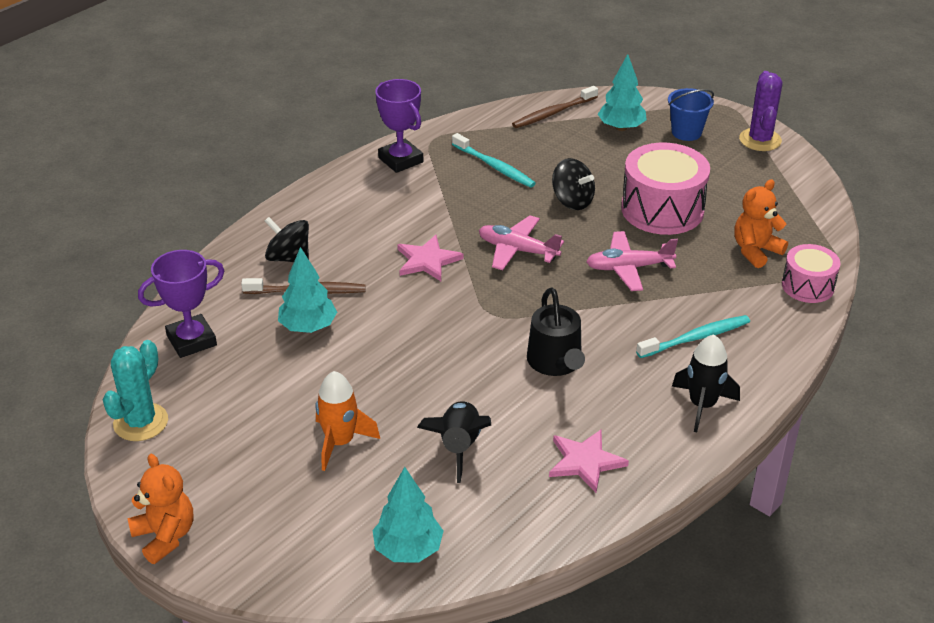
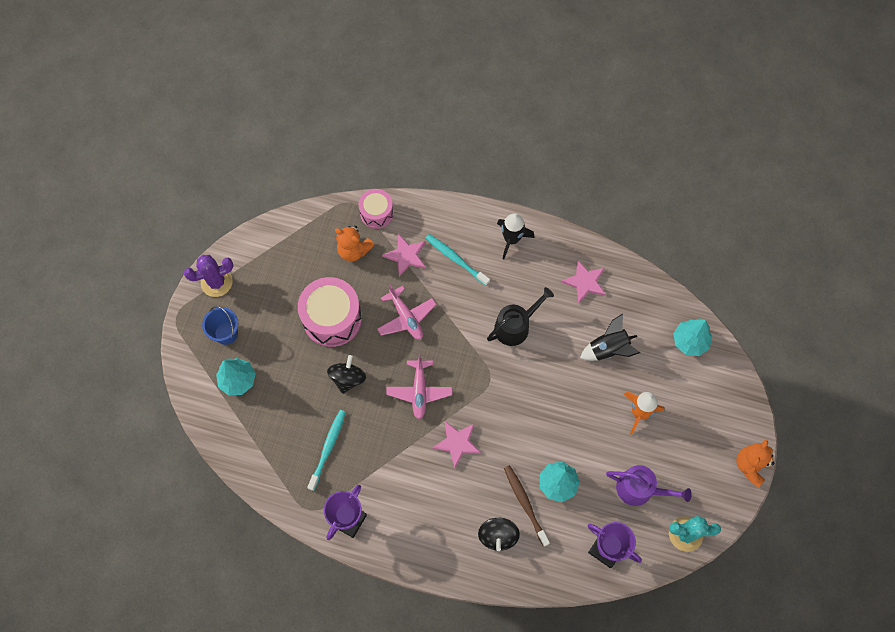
camera: 115 degrees left, 30 degrees up
(236, 401) = (640, 489): none -> purple watering can
(553, 113) = (236, 436): brown toothbrush -> none
(724, 294) = (406, 256): none -> pink star

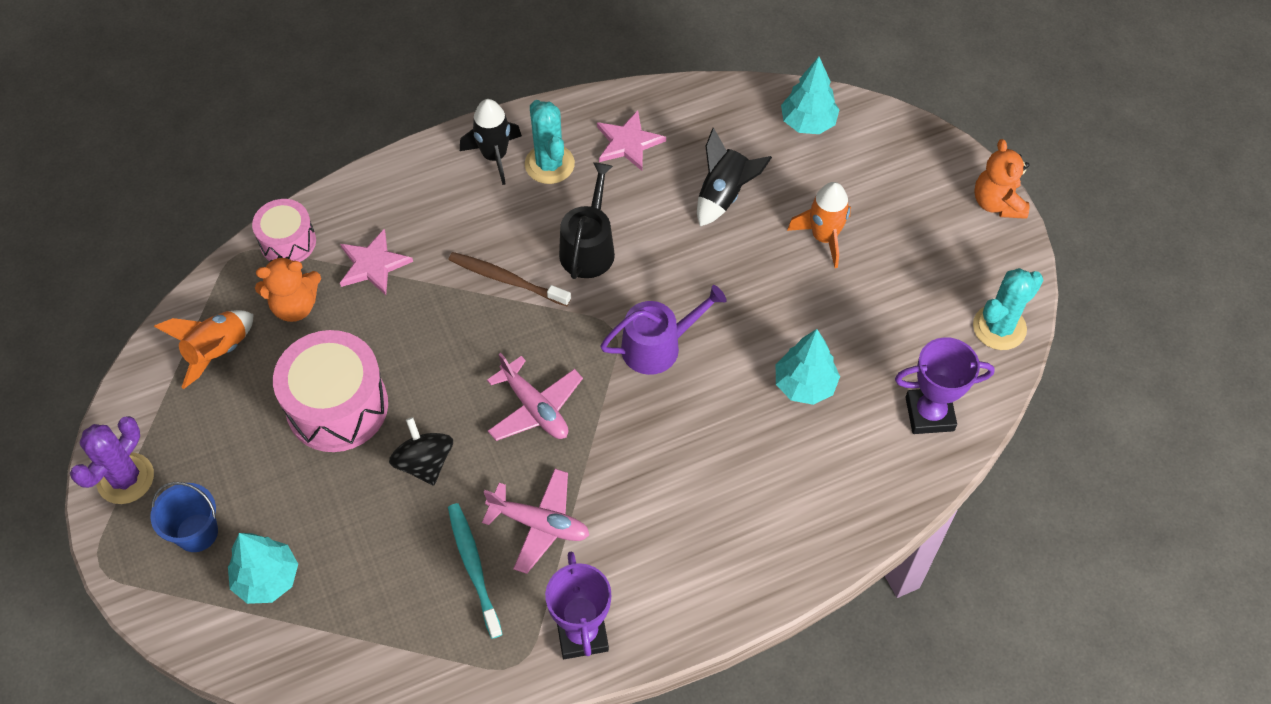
camera: 40 degrees left, 10 degrees down
(302, 248) = (217, 351): none -> orange rocket
(406, 317) = (438, 335): pink plane -> pink plane (539, 524)
(456, 259) = (443, 225): turquoise toothbrush -> none
(457, 443) = (639, 432): pink star -> none
(498, 536) = (790, 500): black spinning top -> none
(525, 503) = (787, 437): brown toothbrush -> brown toothbrush (506, 279)
(535, 264) = (549, 164): none -> turquoise cactus
(640, 489) = (903, 318): purple watering can -> purple watering can (658, 346)

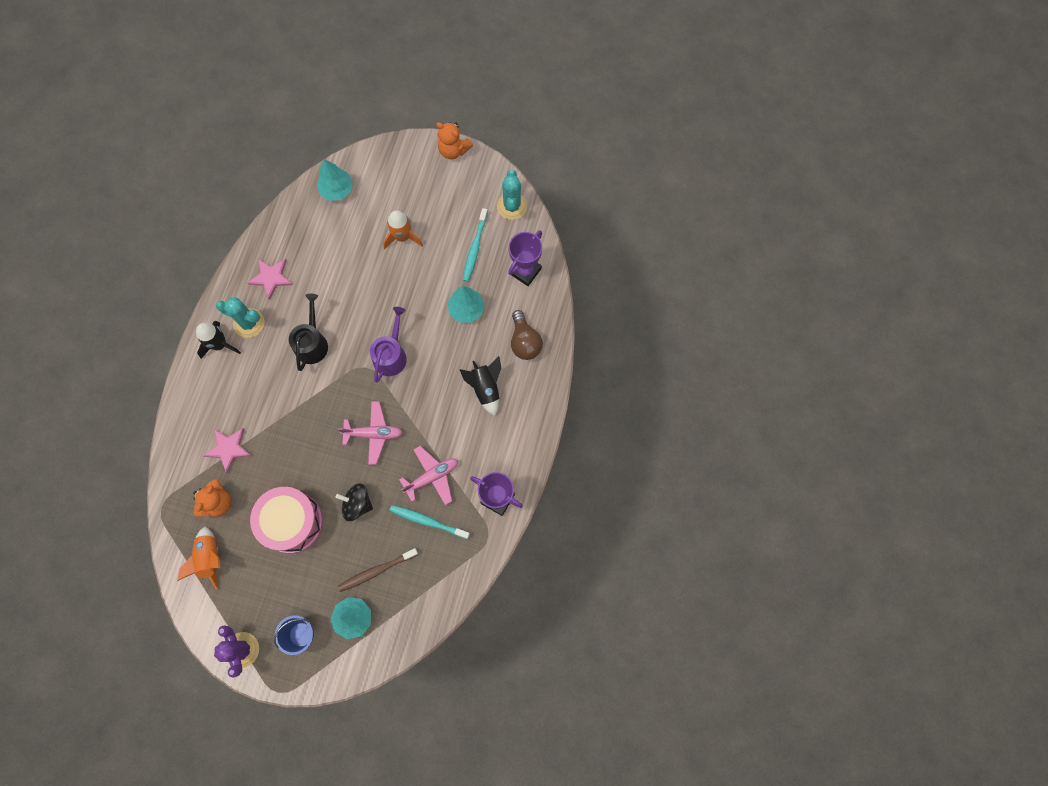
camera: 50 degrees left, 15 degrees up
(288, 242) = (177, 480): pink drum -> none
(506, 279) = (294, 393): brown toothbrush -> brown toothbrush (376, 571)
(589, 247) = (312, 343): black watering can -> black watering can turned 45 degrees clockwise
(724, 195) = (340, 260): black rocket -> black rocket (485, 388)
(832, 492) = (524, 342): none -> brown light bulb
(896, 329) = (475, 248): none -> turquoise toothbrush

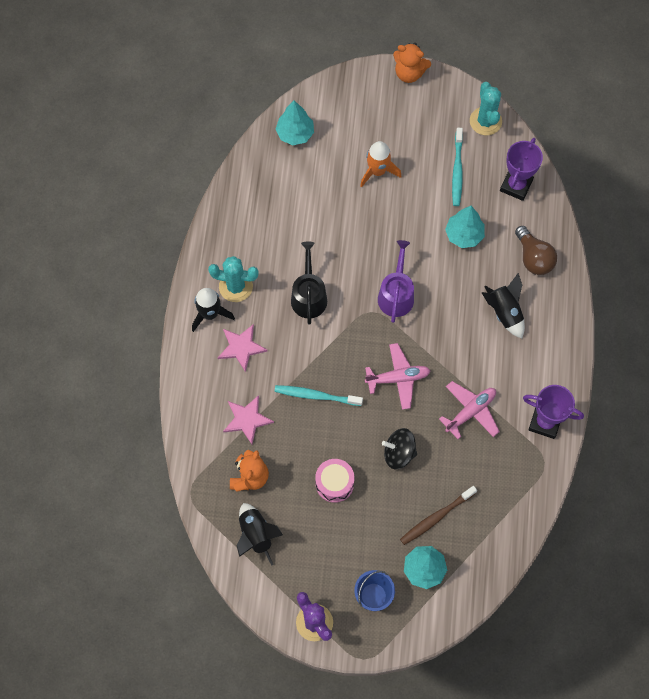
camera: 10 degrees left, 5 degrees down
(210, 558) = (256, 535): orange rocket -> black rocket
(271, 277) = (247, 236): pink star -> pink star (241, 347)
(292, 522) = (334, 483): pink drum -> pink drum, size x0.59
(427, 521) = (477, 458): turquoise toothbrush -> turquoise toothbrush (316, 395)

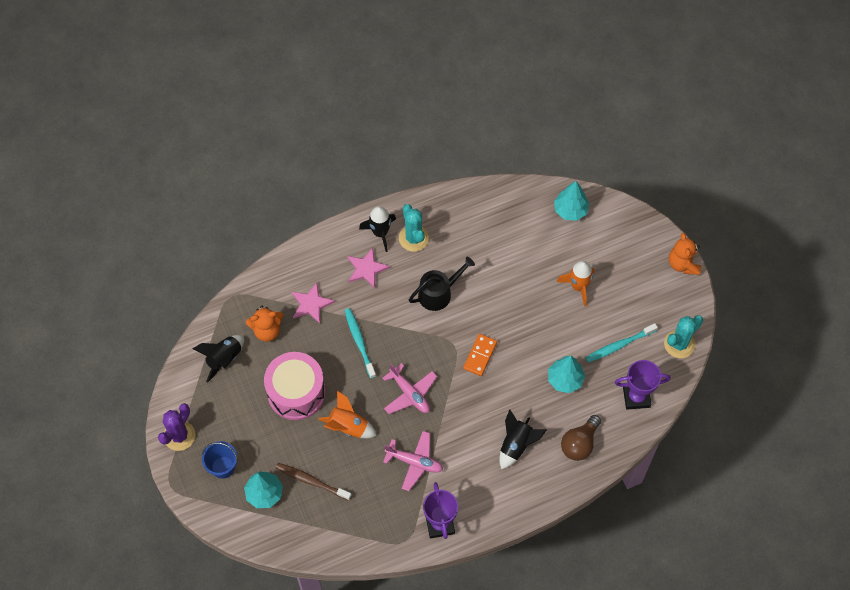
camera: 60 degrees right, 5 degrees down
(334, 483) = (296, 392): pink drum -> pink drum, size x1.71
(396, 294) = (480, 355): purple watering can -> orange domino
(399, 453) = (348, 426): black spinning top -> orange rocket

